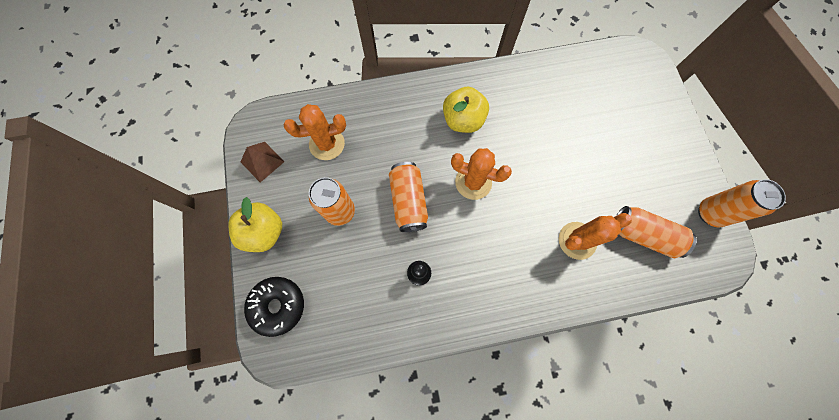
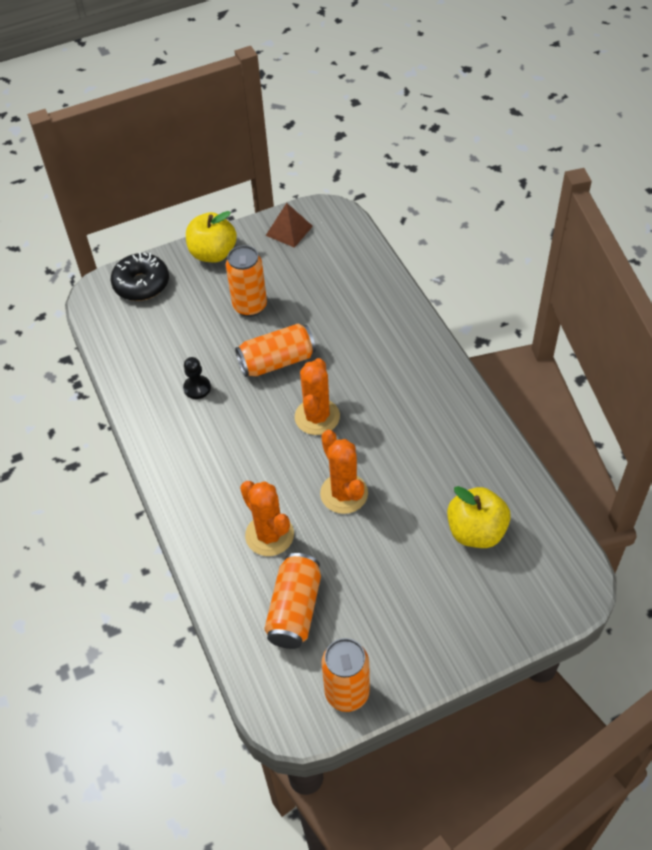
camera: 80 degrees right, 20 degrees down
(327, 144) = (325, 276): orange cactus -> orange cactus (344, 493)
(463, 120) = (397, 392): yellow apple -> yellow apple (476, 531)

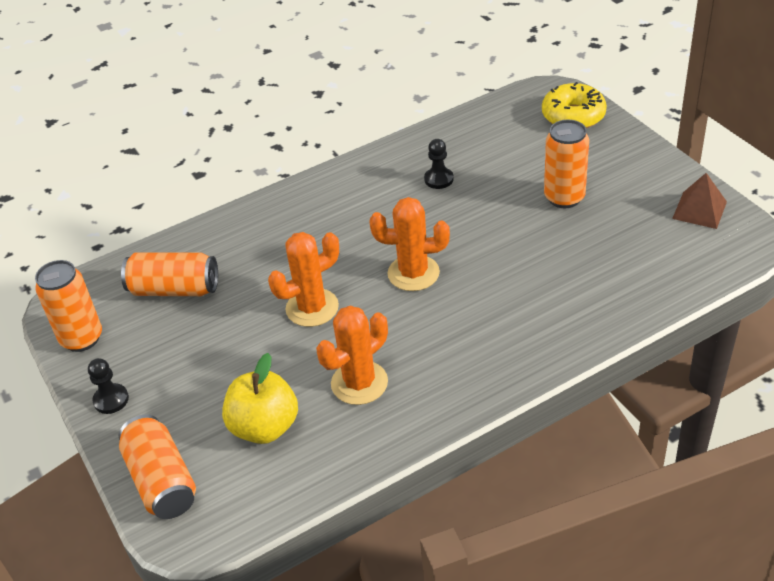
camera: 85 degrees right, 10 degrees down
(141, 284) = (573, 116): black donut -> yellow donut
(213, 253) = (637, 157): yellow apple -> none
(269, 535) = (259, 259): orange cactus -> orange cactus (359, 383)
(277, 361) = (487, 231): orange can -> orange can (161, 481)
(431, 657) = (111, 400): none -> black pawn

